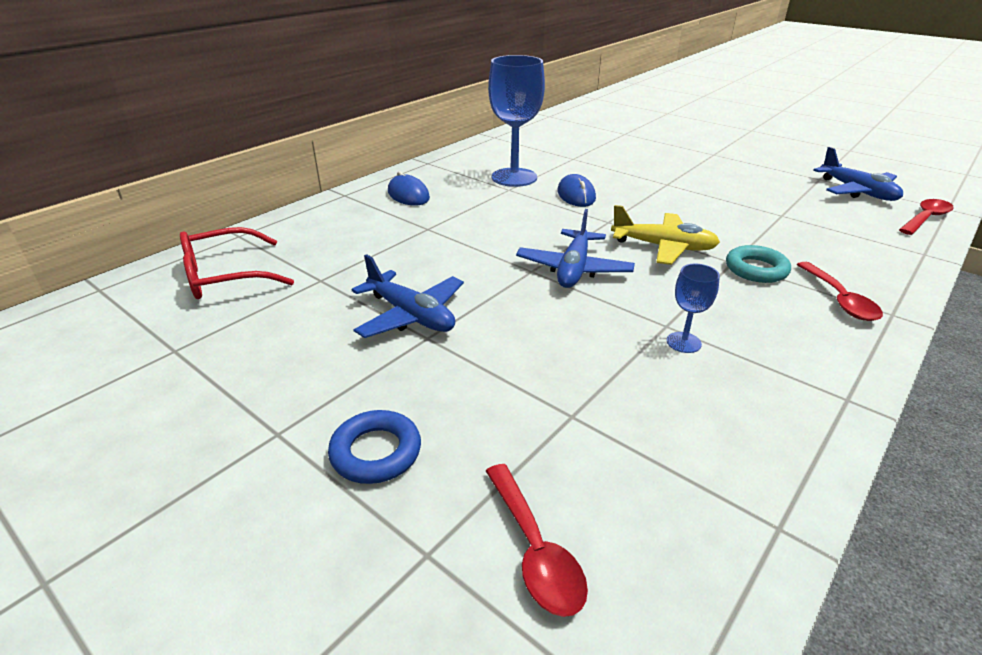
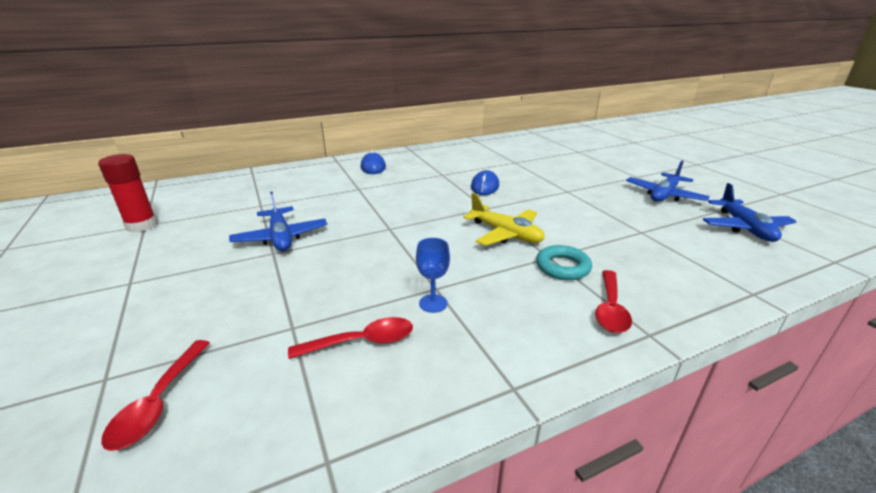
camera: 25 degrees right, 5 degrees down
(171, 352) = (142, 225): none -> red glue stick
(225, 276) = (217, 192): red glasses -> none
(376, 452) = (159, 310): blue ring -> none
(514, 177) = (455, 168): blue goblet -> none
(574, 269) = (419, 234): blue plane -> blue plane (664, 195)
(925, 218) = (794, 264): red spoon -> red spoon (362, 342)

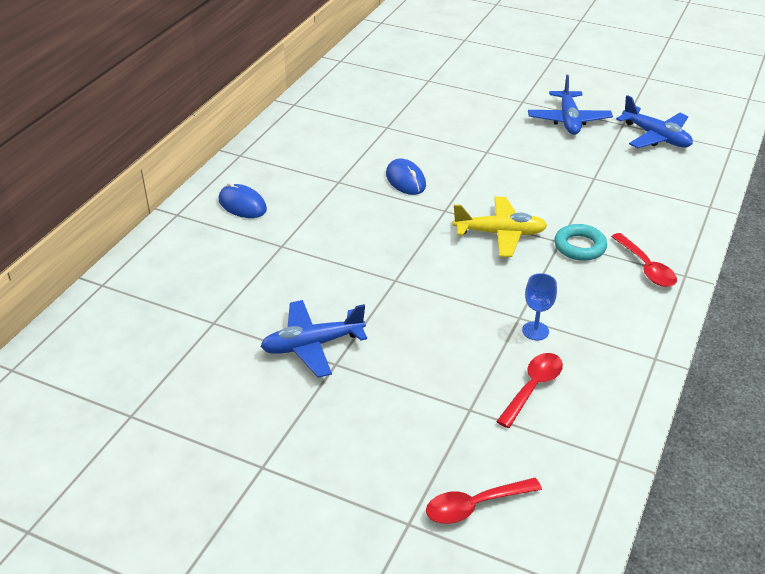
camera: 40 degrees left, 10 degrees up
(142, 225) = (129, 418): red glue stick -> none
(159, 402) = (474, 506): red spoon -> red spoon turned 105 degrees clockwise
(281, 237) = (312, 345): blue plane -> blue plane turned 135 degrees clockwise

